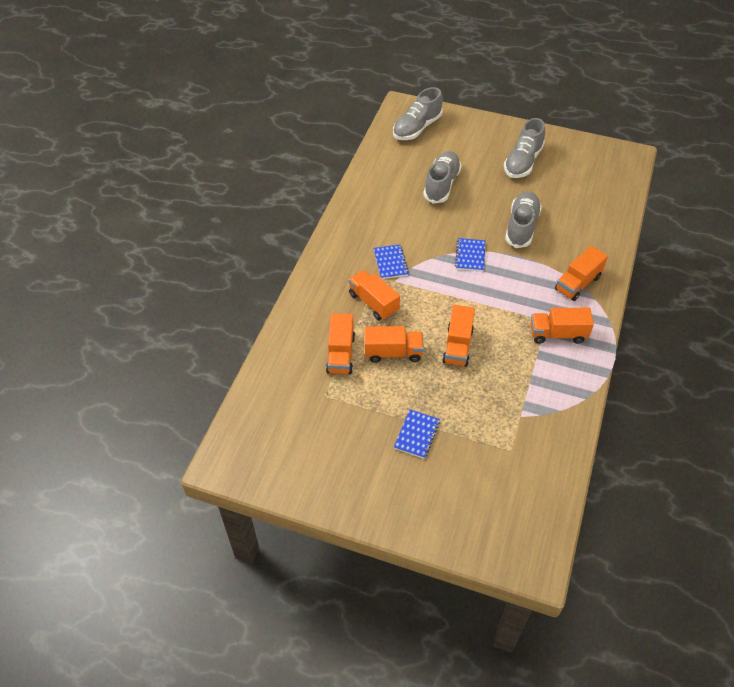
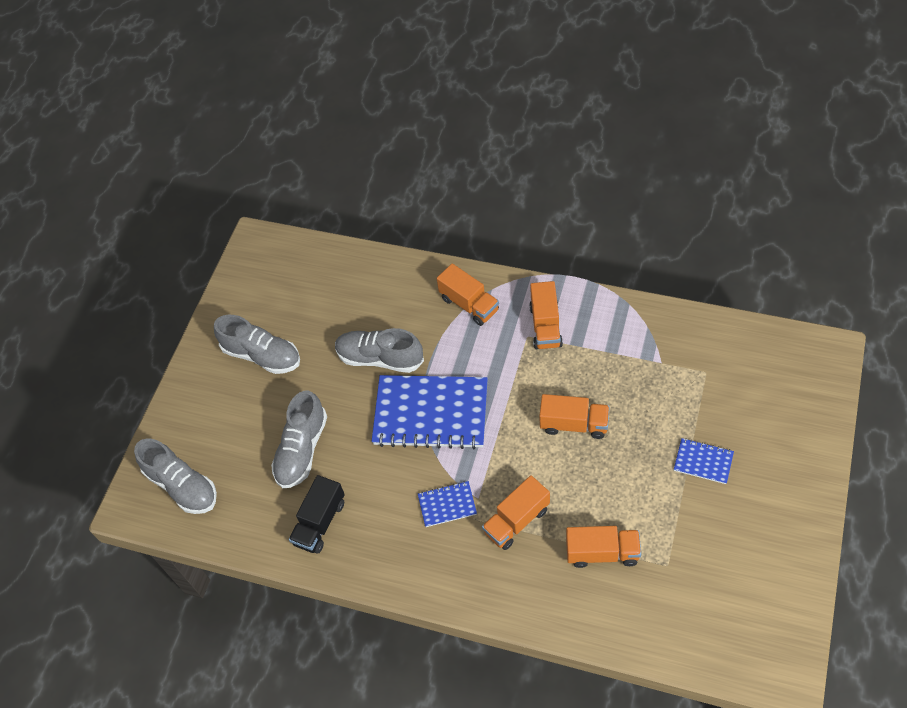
camera: 85 degrees left, 5 degrees up
(383, 195) = (320, 522): none -> black truck
(393, 352) = (592, 493): orange truck -> none
(441, 185) = (302, 450): grey shoe -> grey shoe turned 90 degrees counterclockwise
(470, 256) = (431, 413): blue notebook -> blue notebook, size x2.19

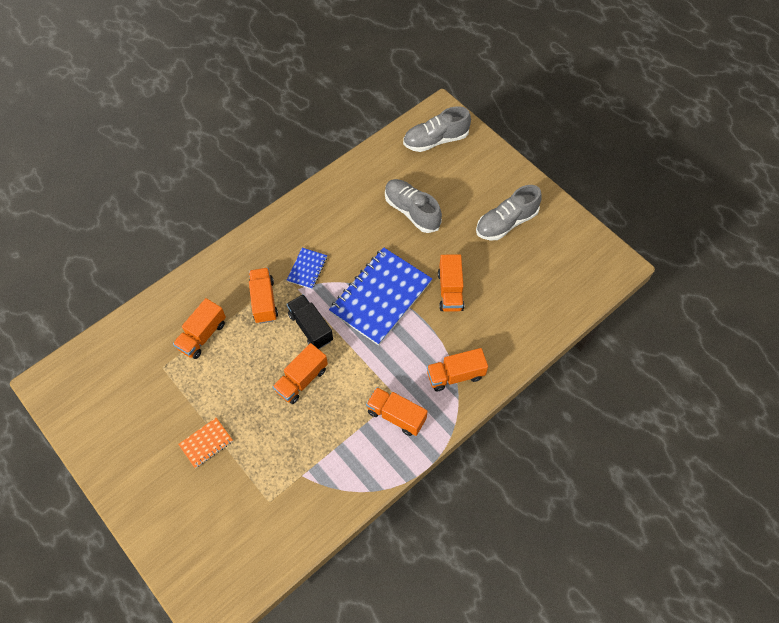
camera: 115 degrees right, 5 degrees up
(320, 522) = (352, 197): black truck -> black truck (311, 327)
(380, 358) = (450, 291): grey shoe -> orange truck
(703, 462) = (206, 443): blue notebook -> orange notebook

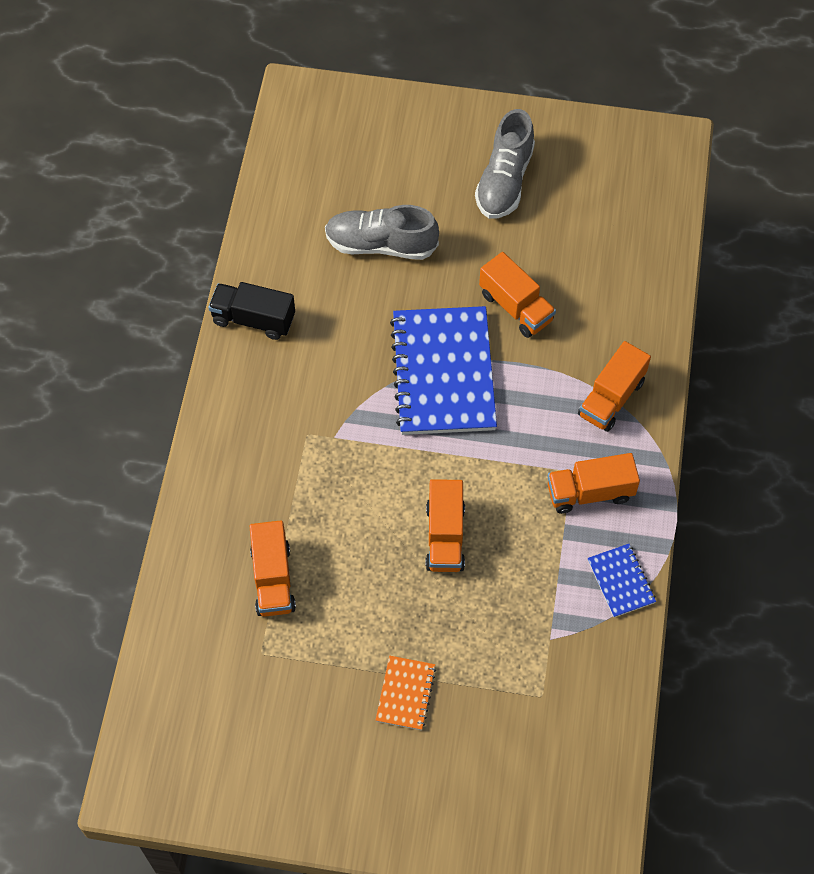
camera: 40 degrees left, 0 degrees up
(264, 301) = (308, 481): orange truck -> none
(307, 269) = (322, 405): blue notebook -> blue notebook (621, 581)
(311, 327) = (395, 469): black truck -> black truck (253, 319)
(435, 140) = (325, 136): grey shoe -> none

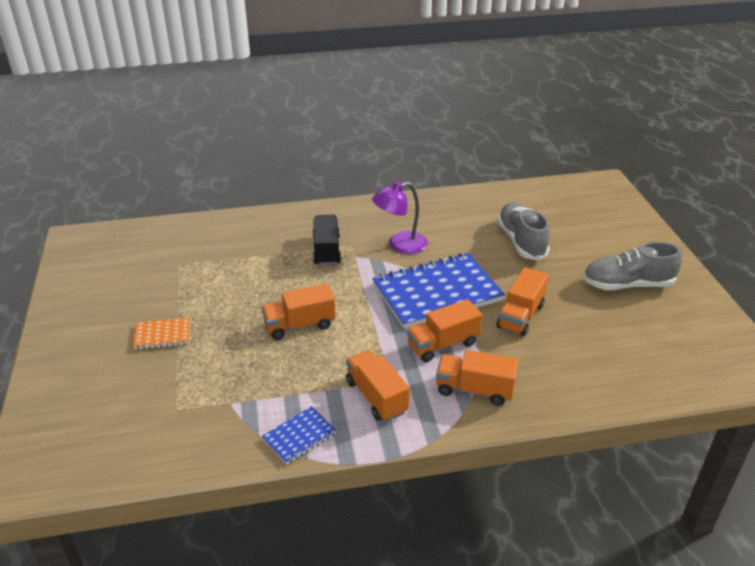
camera: 70 degrees right, 25 degrees down
(253, 319) = (423, 206): black truck -> black truck (326, 250)
(273, 579) = (235, 256): orange truck -> orange truck (442, 344)
(331, 378) = (400, 245): none -> purple lamp

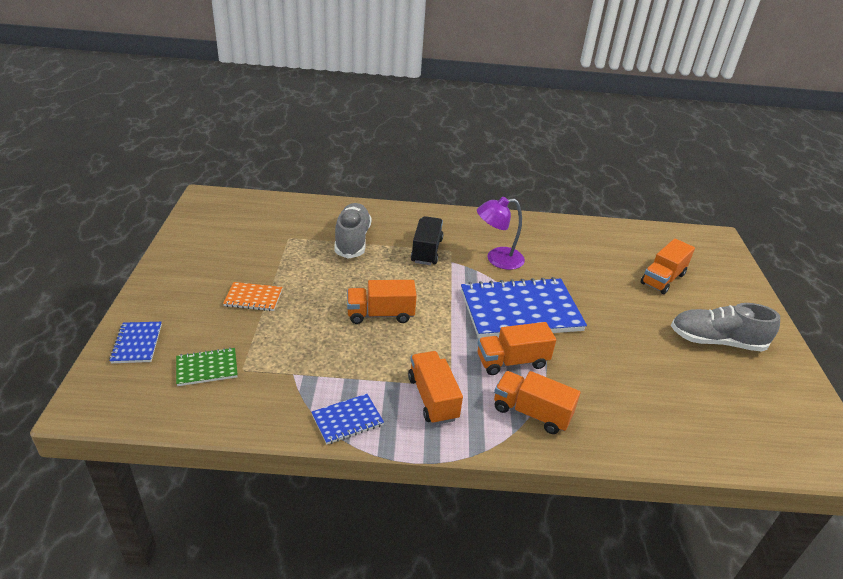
camera: 10 degrees right, 0 degrees up
(55, 408) = (137, 344): none -> blue notebook
(139, 417) = (207, 368): none -> green notebook
(520, 316) = (597, 350): orange truck -> orange truck (662, 279)
(521, 241) = (617, 278): grey shoe -> grey shoe (352, 240)

